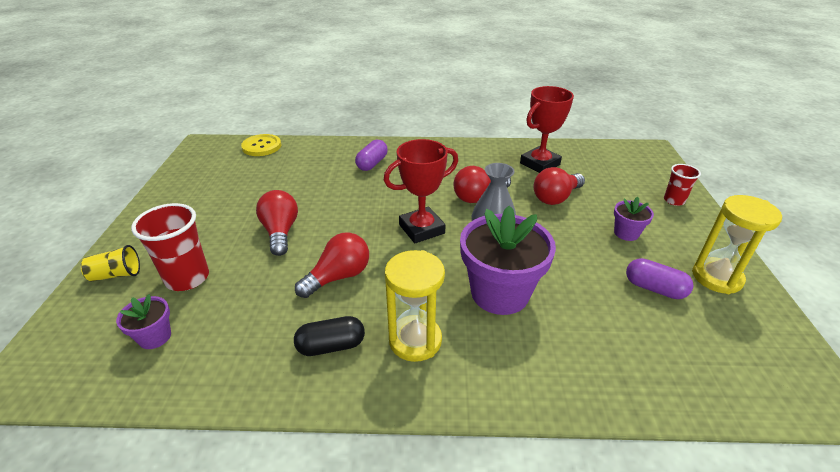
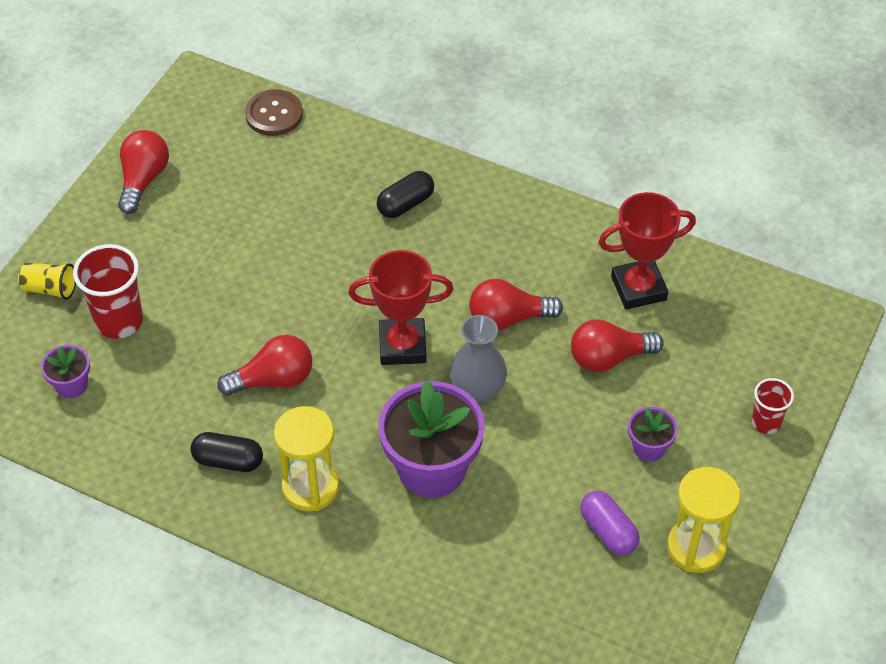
camera: 25 degrees right, 15 degrees up
(261, 146) = (274, 114): yellow button -> brown button
(280, 232) = (238, 289): red light bulb -> red light bulb (143, 180)
(372, 163) = (405, 204): purple capsule -> black capsule

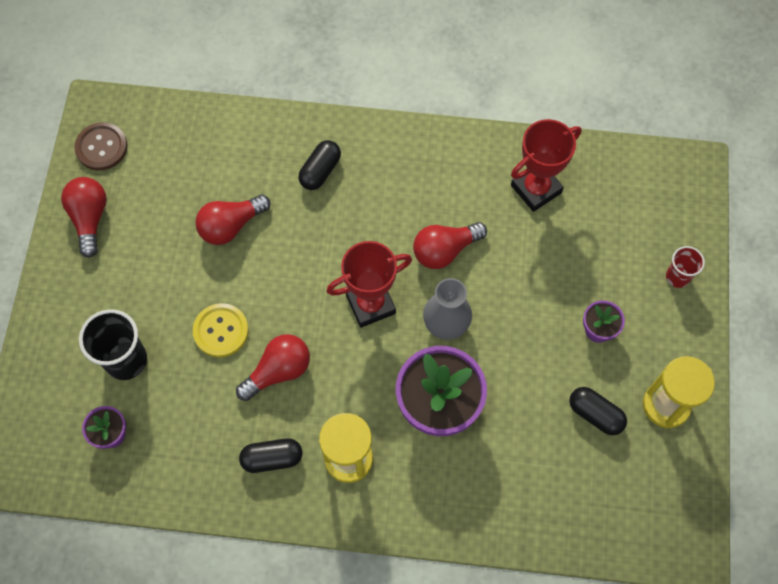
camera: 20 degrees left, 15 degrees up
(50, 289) = (53, 349): yellow cup -> none
(119, 321) = (126, 360): red cup -> black cup
(230, 323) = (221, 331): none -> yellow button
(274, 114) = (175, 120): brown button -> brown button (101, 147)
(608, 531) = (595, 414): purple capsule -> black capsule
(609, 358) = (537, 260): red light bulb -> red light bulb (231, 226)

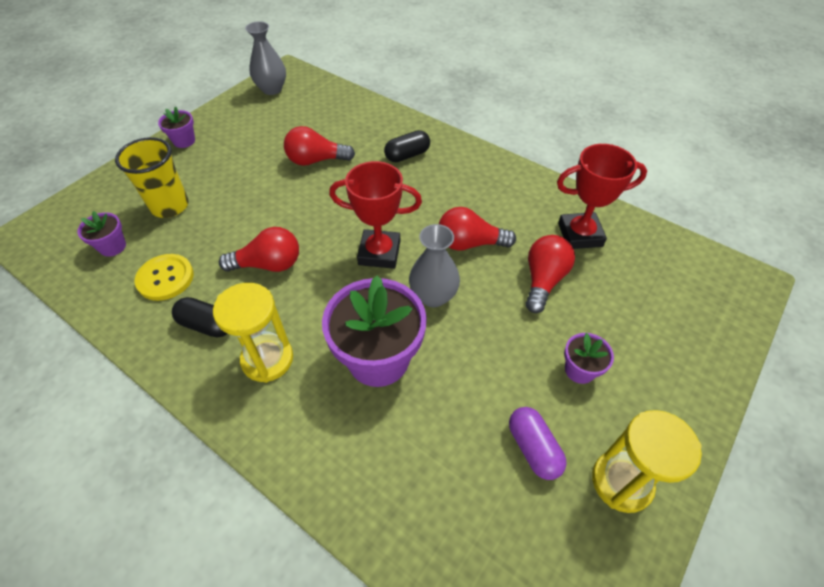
camera: 30 degrees right, 15 degrees down
(65, 273) = (184, 141): none -> purple flower pot
(90, 218) = (228, 120): red light bulb -> red light bulb (543, 280)
(101, 147) = (272, 89): brown button -> grey vase
(126, 360) = (170, 206): black cup -> yellow cup
(221, 331) = (251, 218): yellow button -> yellow button (165, 278)
(595, 414) = (533, 448): black capsule -> purple capsule
(677, 277) = (692, 363): red cup -> none

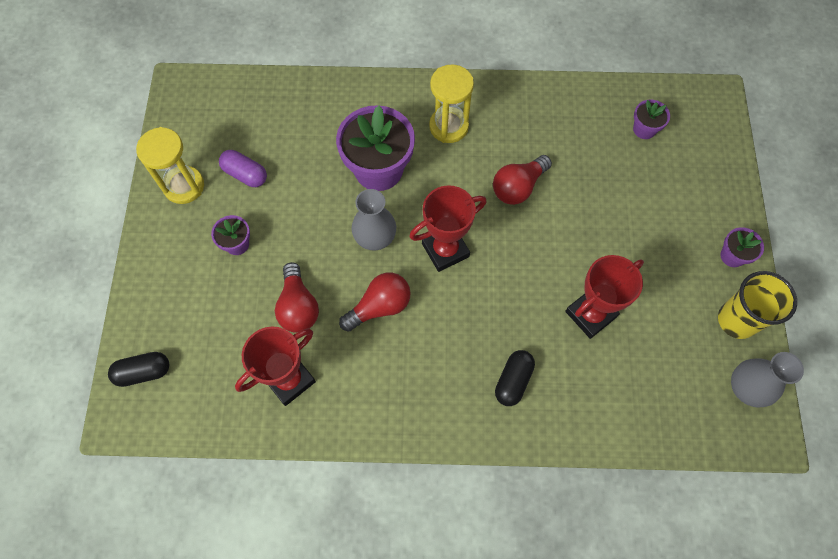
camera: 145 degrees right, 15 degrees up
(165, 278) = (576, 132): yellow button -> none
(170, 206) = (651, 185): yellow cup -> yellow cup (736, 320)
(207, 325) = (510, 122): black capsule -> black capsule (143, 372)
(316, 160) = (590, 314): red light bulb -> red trophy

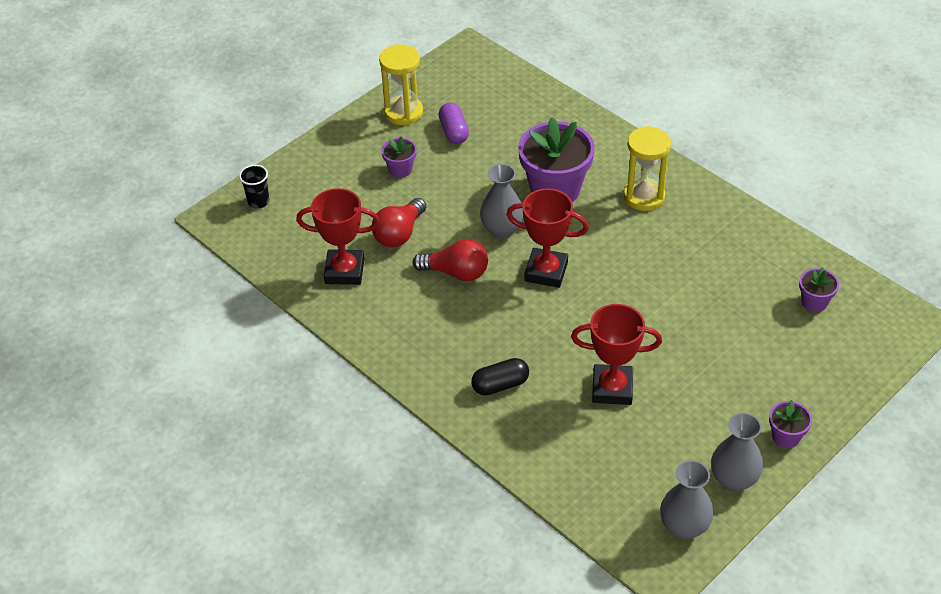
camera: 45 degrees right, 20 degrees down
(143, 372) = (258, 201): black capsule -> black cup
(518, 187) = (653, 270): red light bulb -> none
(736, 320) = (733, 479): yellow cup -> grey vase

